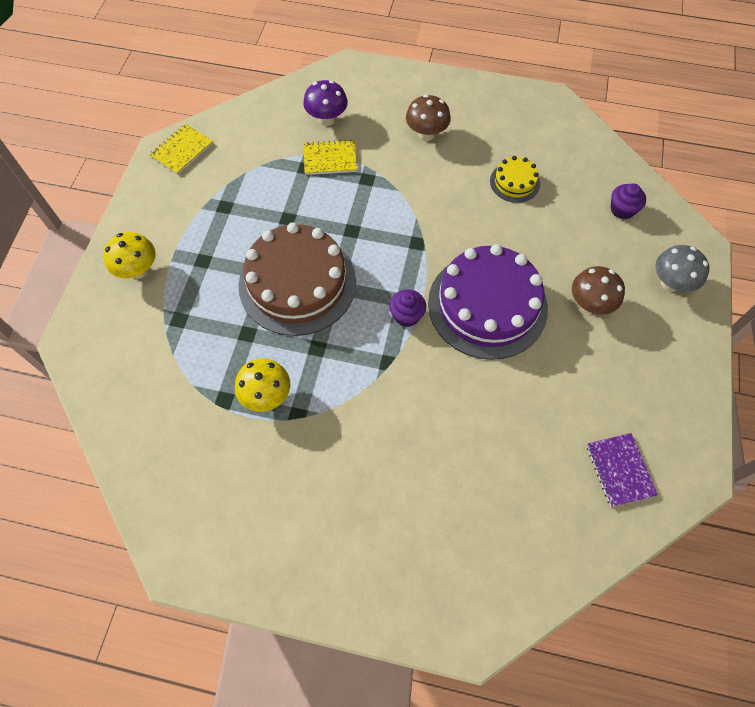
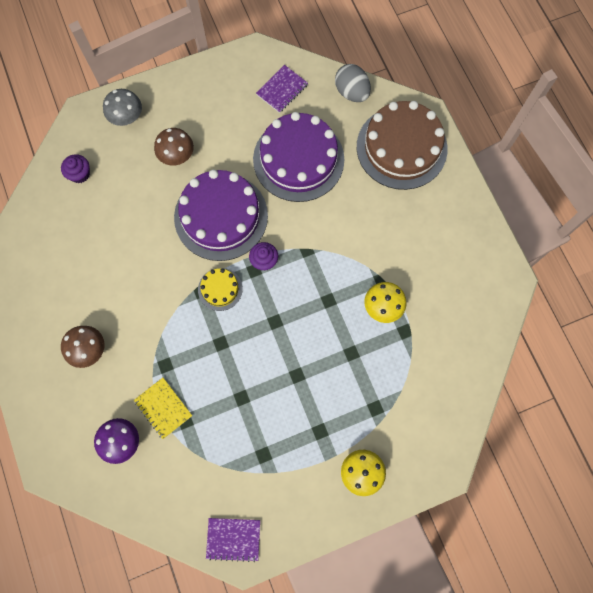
camera: 125 degrees left, 10 degrees up
(182, 150) = (233, 539): yellow notebook -> purple notebook
(297, 283) = (290, 349): brown cake -> brown cake (401, 147)
(506, 426) = (298, 159): none -> purple cake
(514, 182) = (99, 257): yellow cake -> yellow cake (220, 289)
(566, 557) = (351, 92): none -> grey egg

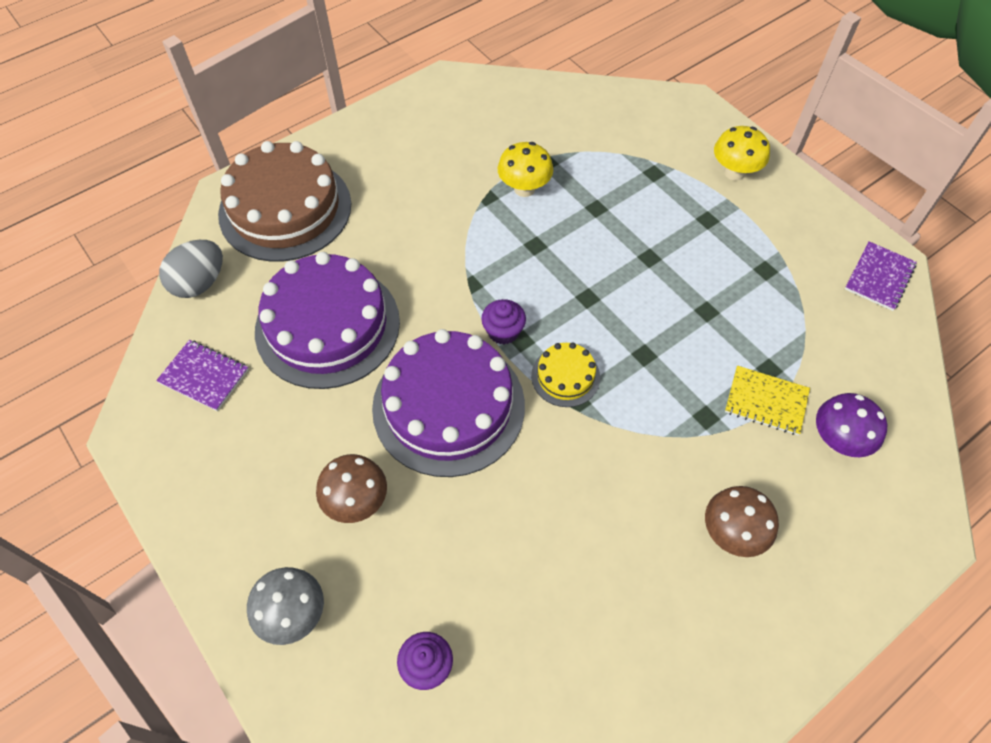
camera: 105 degrees left, 15 degrees down
(163, 408) = (766, 401): yellow notebook -> yellow notebook turned 75 degrees clockwise
(233, 539) = (879, 277): purple notebook -> purple notebook turned 45 degrees clockwise

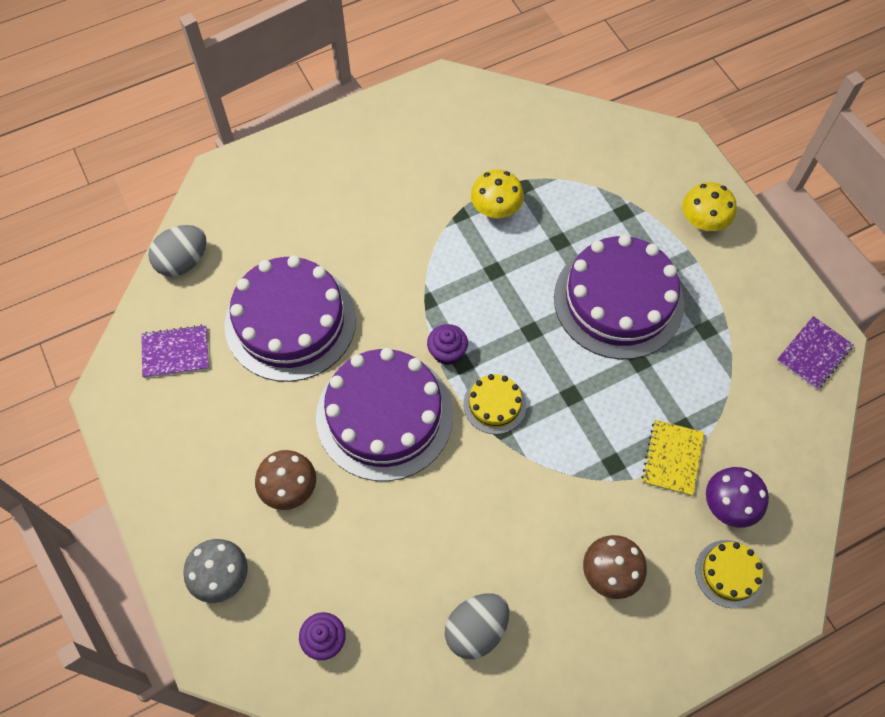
camera: 10 degrees right, 5 degrees up
(204, 376) = (175, 352): purple notebook -> purple notebook turned 45 degrees counterclockwise
(285, 209) = (270, 199): brown cake -> none
(599, 622) = (476, 630): none -> grey egg
(670, 255) = (618, 300): none -> purple cake
(766, 401) = (672, 458): yellow notebook -> yellow notebook turned 75 degrees clockwise
(859, 511) = (729, 573): none -> yellow cake

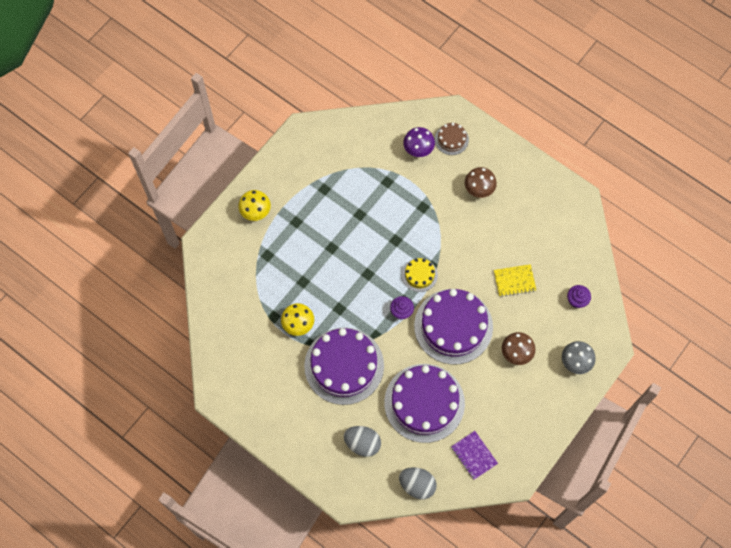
camera: 115 degrees left, 5 degrees up
(476, 630) = (536, 236): grey egg -> grey egg (362, 443)
(618, 300) = (327, 237): purple cake -> purple cake (344, 365)
(672, 458) = (406, 181): yellow notebook -> yellow notebook (514, 281)
(729, 573) = (451, 139): yellow cake -> brown cake
(813, 353) = (314, 135): purple notebook -> none

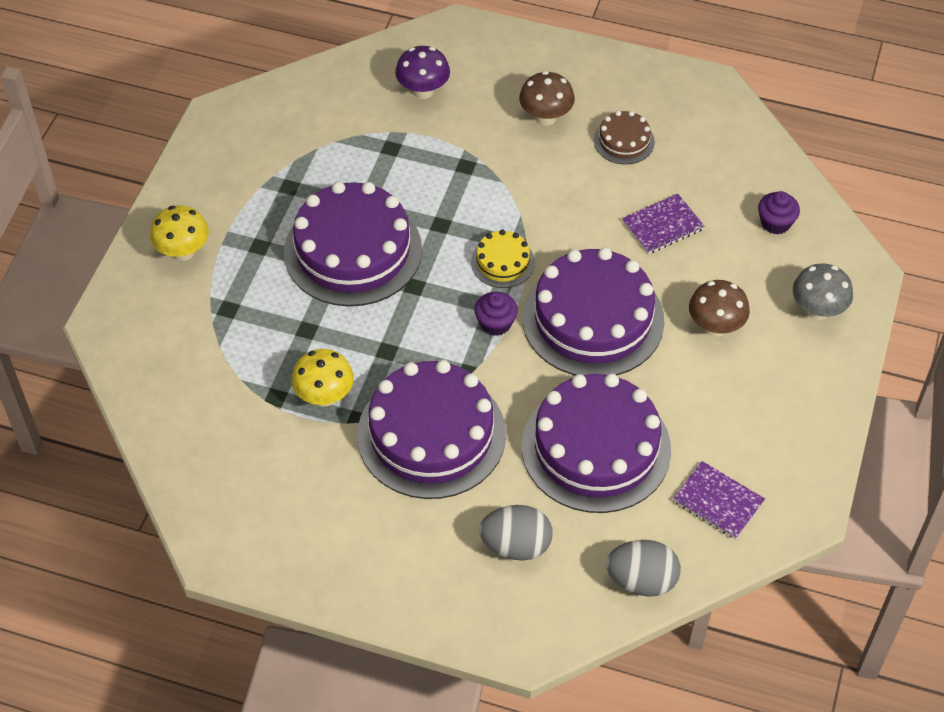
camera: 20 degrees left, 15 degrees down
(343, 241) = (353, 251): none -> purple cake
(451, 139) = (471, 63): brown cake -> brown cake (624, 141)
(514, 281) = (662, 225): yellow notebook -> purple notebook

